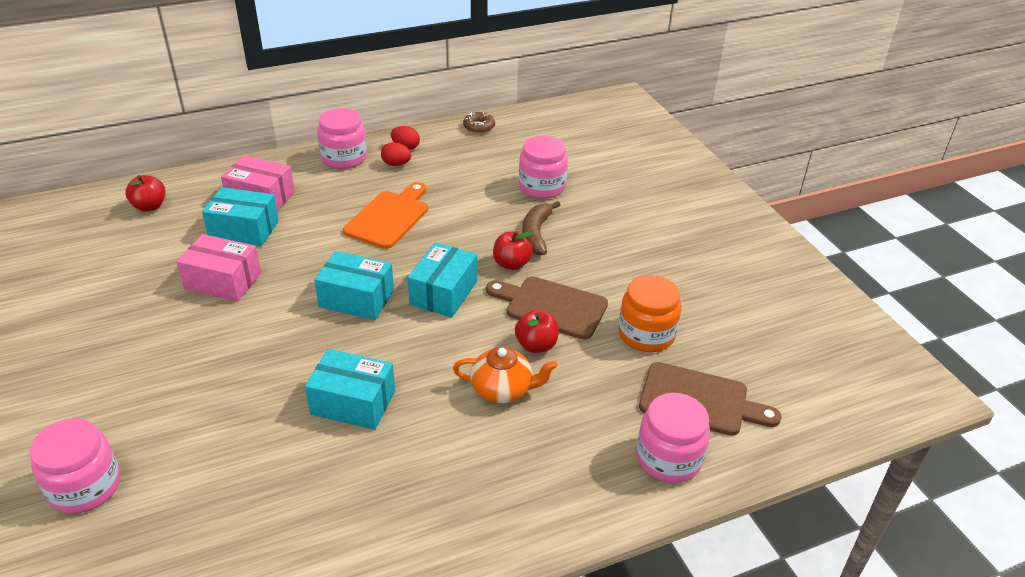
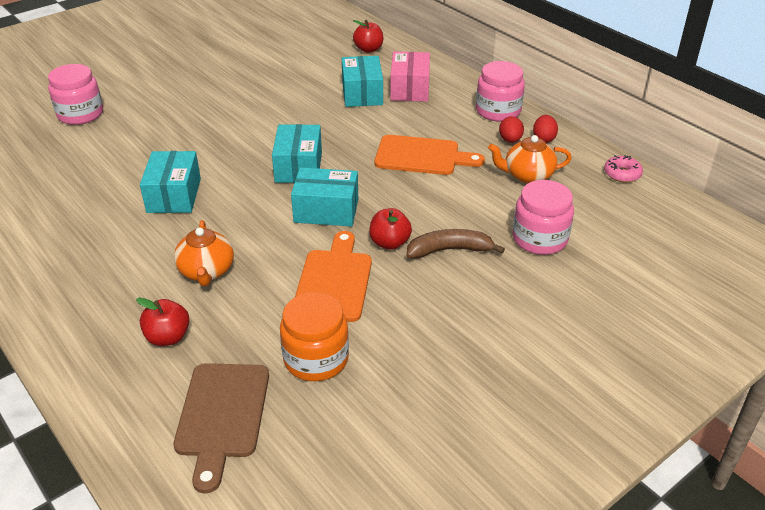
camera: 75 degrees right, 0 degrees up
(223, 281) = (294, 103): pink box -> none
(454, 170) = (527, 175): none -> orange teapot
(479, 127) = (622, 174): brown donut -> pink donut
(536, 345) = (272, 281): red apple -> red apple (168, 337)
(551, 306) = (334, 281): brown cutting board -> orange cutting board
(668, 458) = (134, 399): pink jar -> none

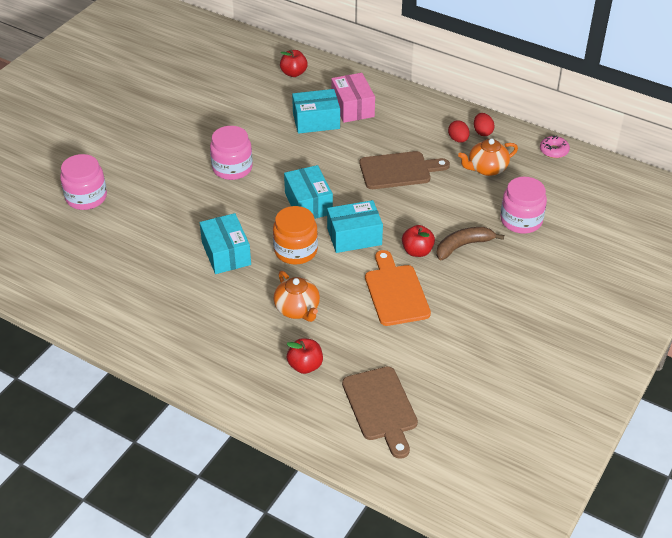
camera: 20 degrees left, 5 degrees up
(316, 359) = (418, 352): orange jar -> orange jar (295, 250)
(362, 93) = (316, 121): turquoise box -> turquoise box turned 75 degrees counterclockwise
(422, 156) = (399, 170): orange cutting board -> brown cutting board
(498, 111) = (435, 114): pink jar -> pink jar (232, 168)

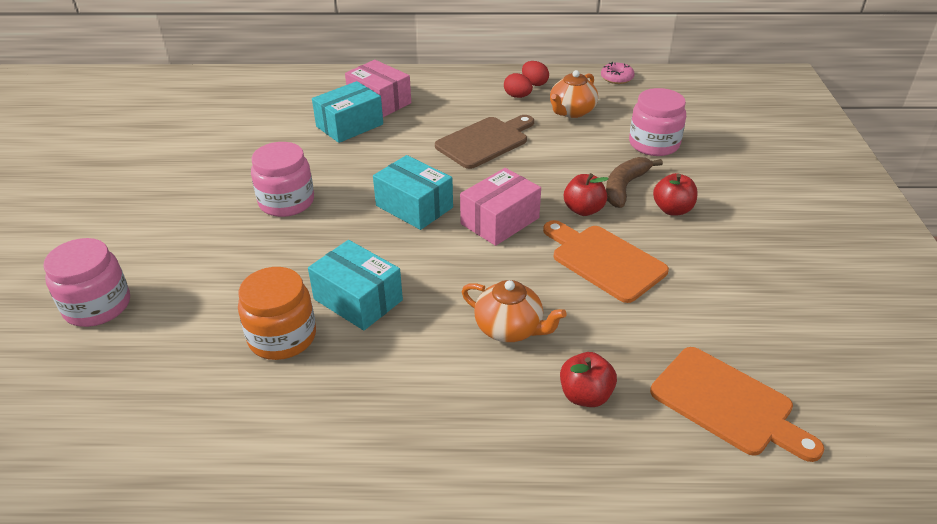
camera: 30 degrees left, 5 degrees down
(293, 73) = (284, 91): red apple -> red apple (672, 209)
(295, 250) = (445, 262): orange jar -> orange jar (282, 337)
(354, 236) = (500, 221): turquoise box -> pink box
(381, 407) = (727, 404): brown cutting board -> orange cutting board

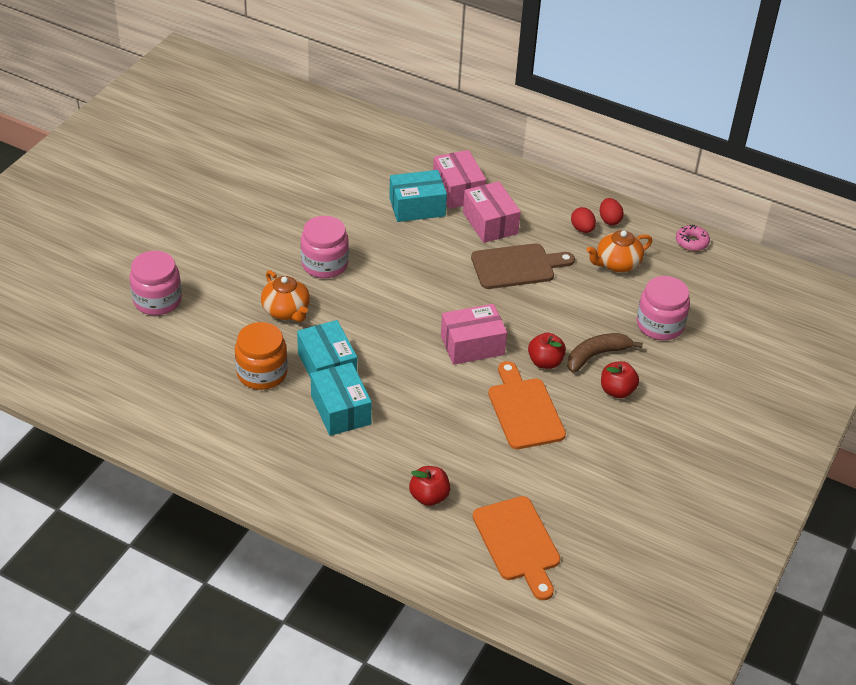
camera: 25 degrees right, 5 degrees up
(414, 206) = (416, 306): turquoise box -> turquoise box (341, 410)
(430, 117) = (490, 223): none -> pink box
(510, 329) = (414, 431): orange teapot -> orange teapot (286, 311)

